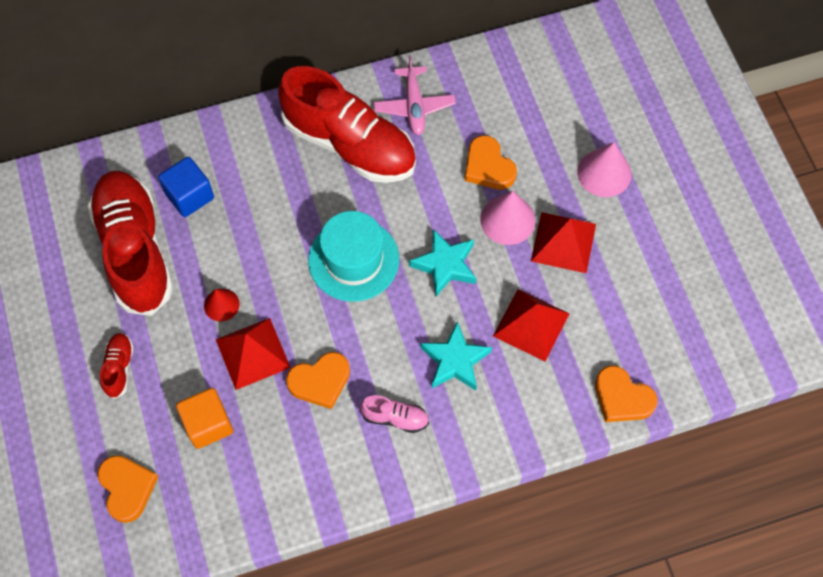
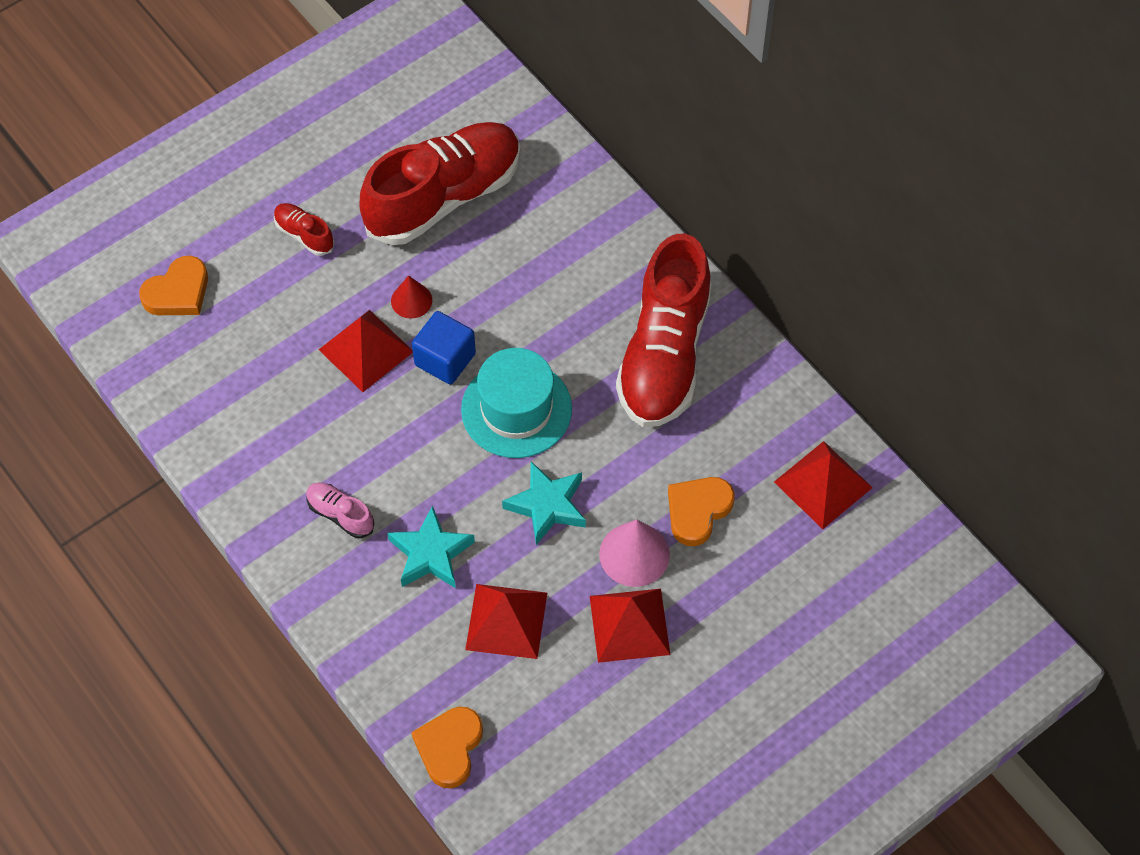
camera: 70 degrees right, 5 degrees down
(119, 368) = (304, 235): red shoe -> red shoe turned 120 degrees counterclockwise
(189, 196) = (530, 222): blue cube -> blue cube (445, 359)
(208, 424) = (271, 338): orange cube -> none
(320, 381) = (356, 426): orange heart -> none
(395, 418) = (340, 514): pink shoe -> pink shoe turned 135 degrees clockwise
(414, 106) = (746, 405): pink plane -> none
(497, 82) = (823, 484): none -> red pyramid
(604, 173) = (746, 644): pink cone -> none

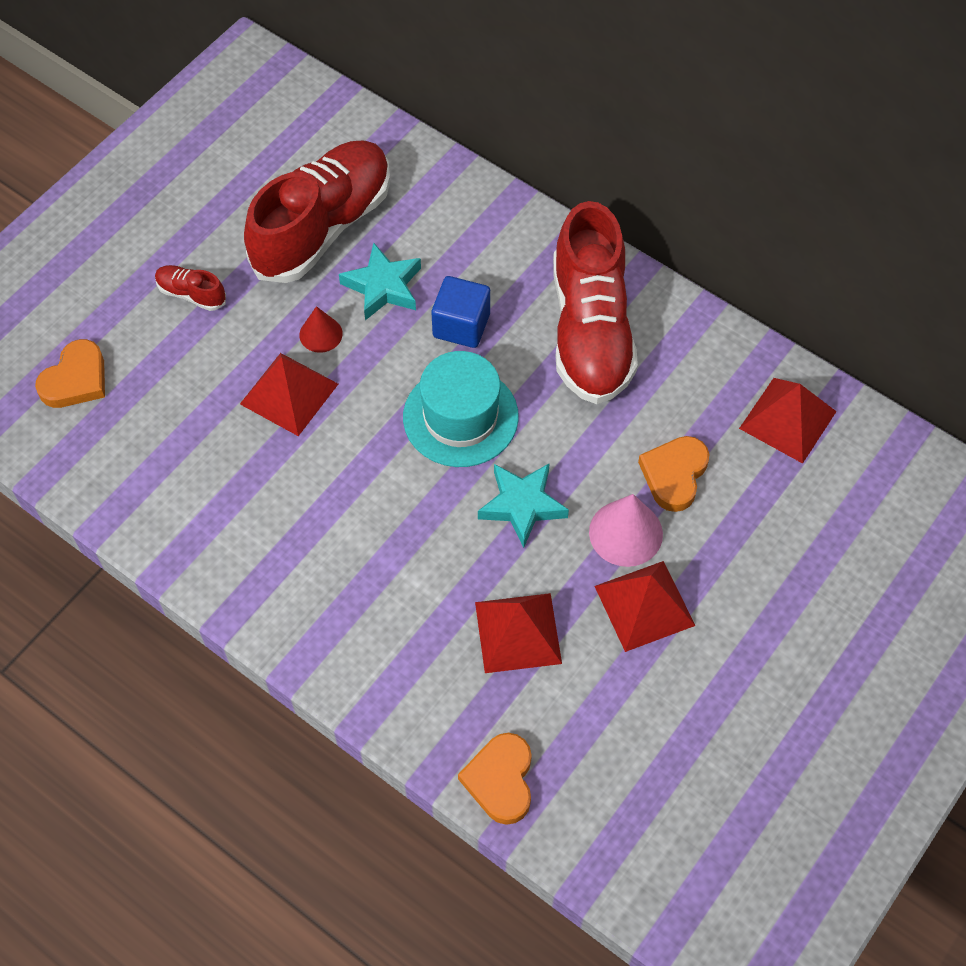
camera: 15 degrees left, 0 degrees up
(340, 514) = (312, 565): pink shoe -> none
(430, 553) = (418, 582): turquoise star -> turquoise star (383, 286)
(445, 359) = (373, 384): blue cube -> blue cube (461, 325)

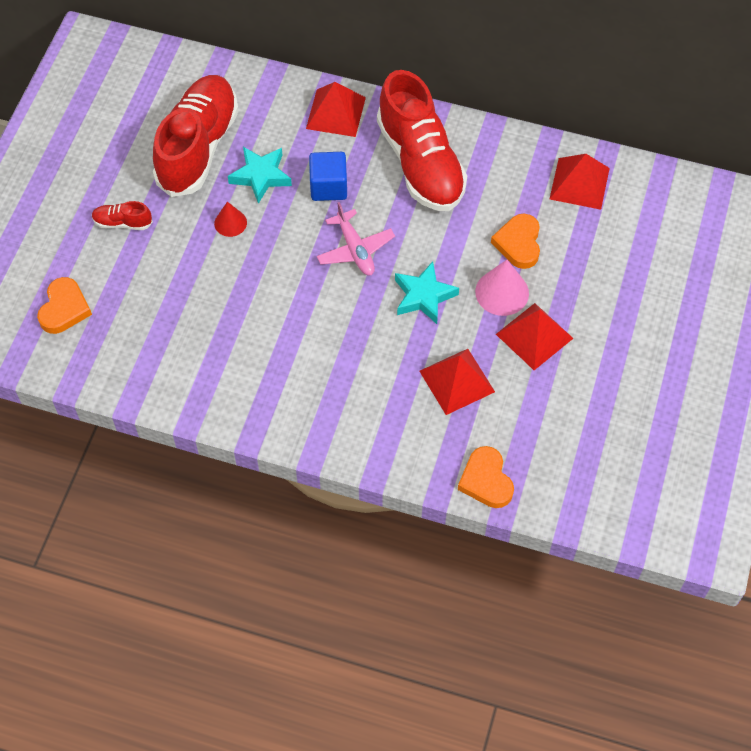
camera: 20 degrees left, 0 degrees up
(289, 394) = (226, 271): red pyramid -> red pyramid (335, 113)
(460, 417) = (355, 249): turquoise hat -> pink plane

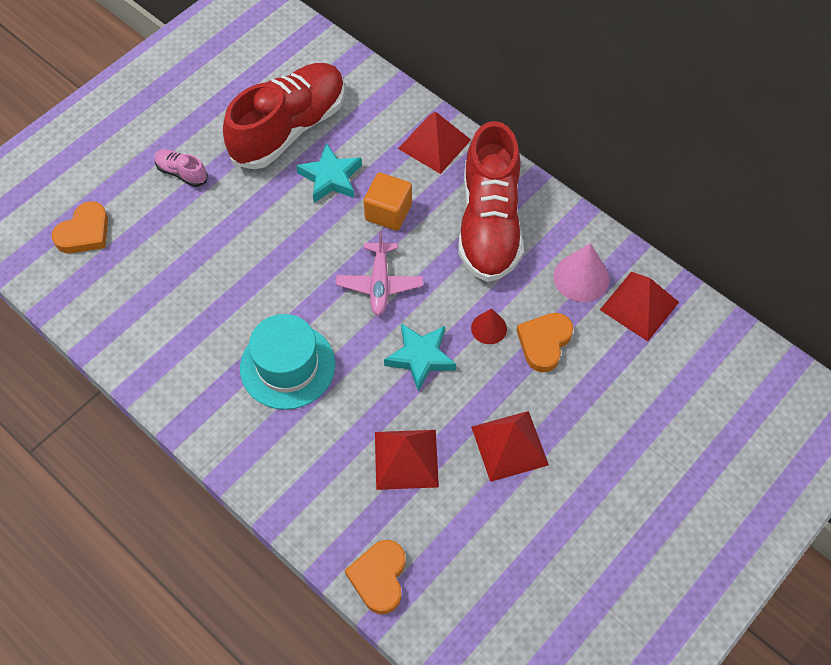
camera: 25 degrees right, 0 degrees up
(123, 223) = (182, 173): red shoe -> pink shoe
(230, 223) = (278, 211): red cone -> red cone (489, 328)
(315, 348) = (287, 366): none -> turquoise hat
(328, 187) = (388, 212): blue cube -> orange cube
(502, 292) = (500, 386): pink cone -> pink cone (581, 277)

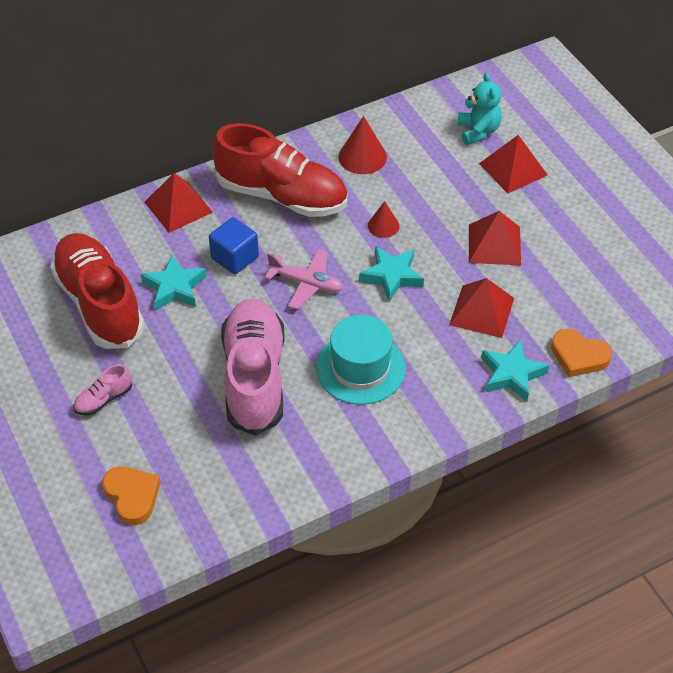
camera: 70 degrees left, 10 degrees down
(244, 279) = (254, 378): none -> pink shoe
(329, 513) = (511, 374): none -> turquoise star
(388, 212) = (235, 257): orange cube -> blue cube
(544, 343) = (412, 197): orange heart -> none
(581, 277) = (362, 157): pink cone -> red cone
(639, 306) = (404, 132): red pyramid -> red pyramid (513, 169)
(681, 380) = (478, 131): none -> turquoise teddy bear

